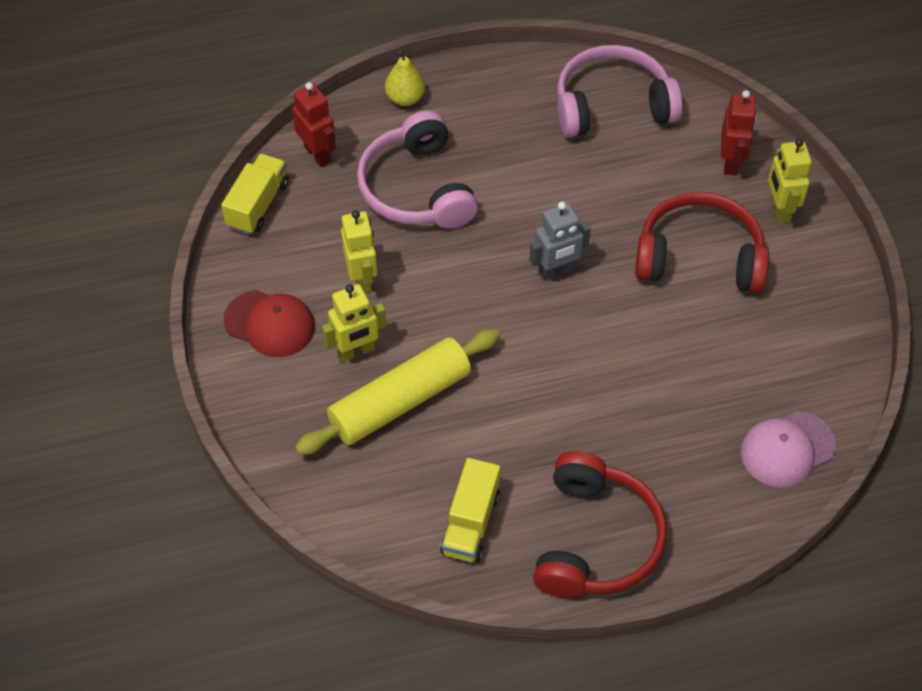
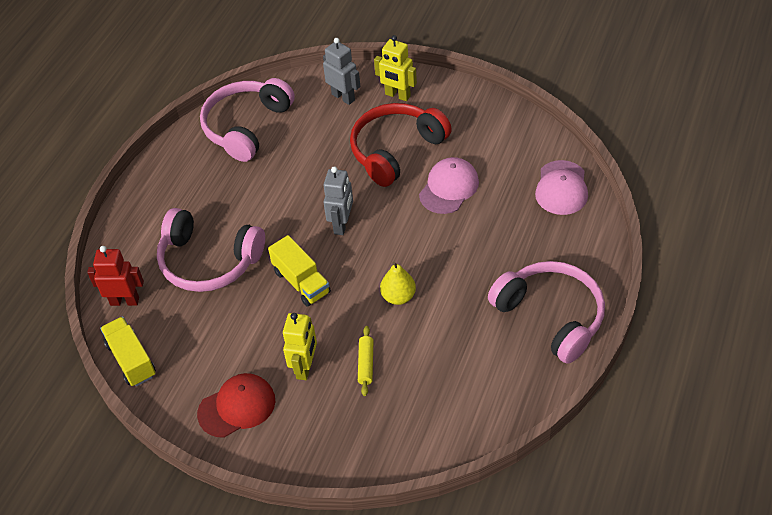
camera: 50 degrees left, 5 degrees down
(362, 279) = (251, 332): yellow robot -> none
(400, 402) = (366, 364): yellow rolling pin -> yellow rolling pin, size x0.42
(405, 98) = (130, 227): yellow pear -> yellow pear (398, 297)
(471, 523) = (488, 376): yellow truck -> yellow truck (301, 282)
(596, 540) = (551, 316): red headphones -> pink headphones
(690, 338) = (449, 188): none -> pink cap
(731, 162) = (343, 97): red robot -> grey robot

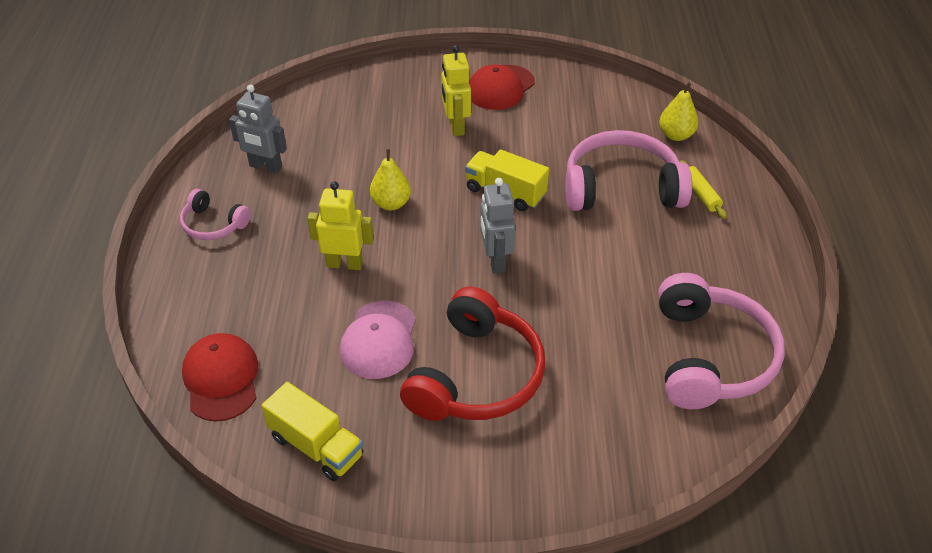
camera: 155 degrees right, 5 degrees down
(125, 301) = (676, 135): red robot -> yellow pear
(131, 360) = (625, 96): yellow truck -> yellow truck (316, 446)
(343, 97) = (603, 445): grey robot -> grey robot (265, 167)
(366, 364) = (397, 142): yellow rolling pin -> yellow rolling pin (700, 194)
(397, 95) = (519, 472): yellow robot -> yellow robot (344, 264)
(551, 316) = (213, 224): pink headphones -> pink headphones, size x0.52
(561, 188) = (221, 379): pink cap -> red cap

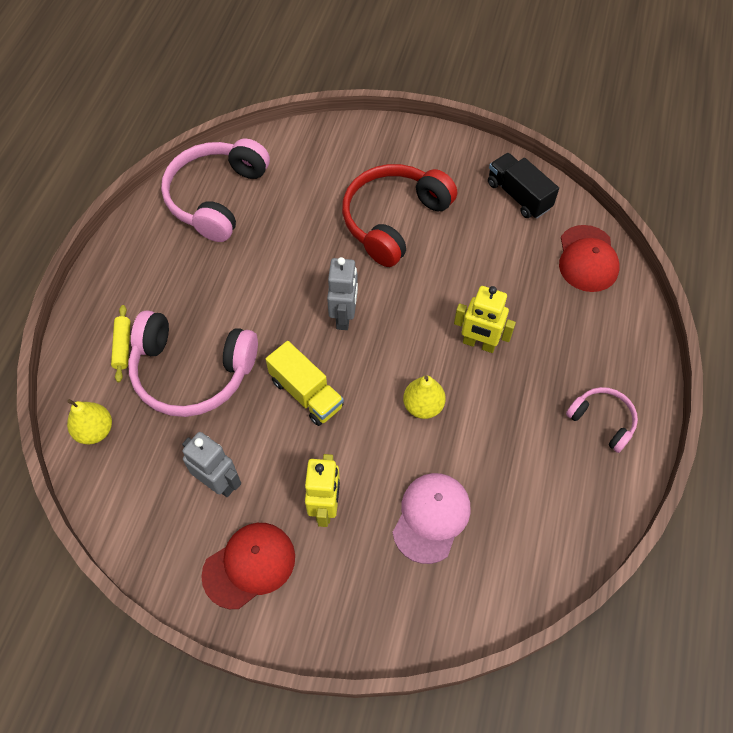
camera: 165 degrees left, 15 degrees up
(265, 167) = (549, 492): grey robot -> grey robot (218, 482)
(316, 446) = (518, 196): yellow truck -> black truck
(379, 340) = (461, 264): pink cap -> pink cap (431, 517)

